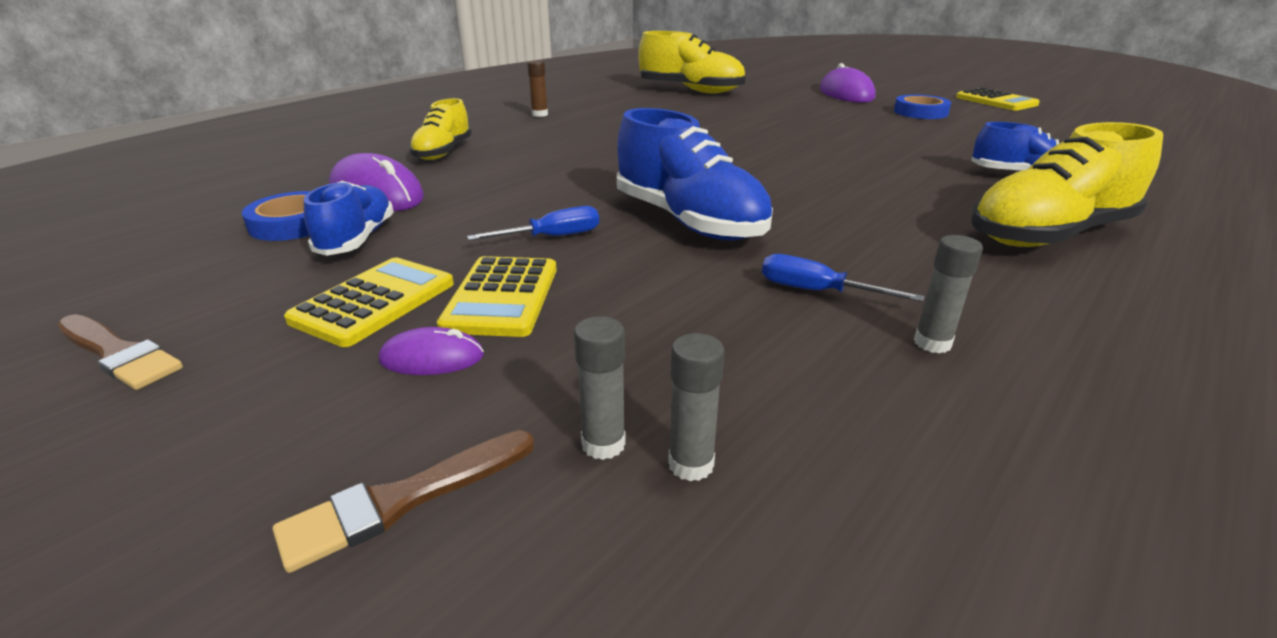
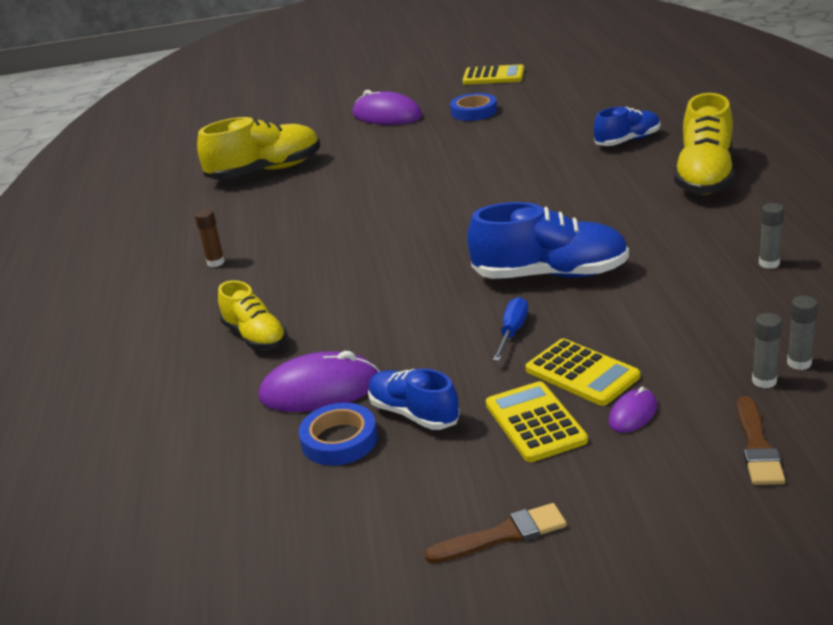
camera: 45 degrees left, 0 degrees up
(817, 291) = (689, 271): blue screwdriver -> none

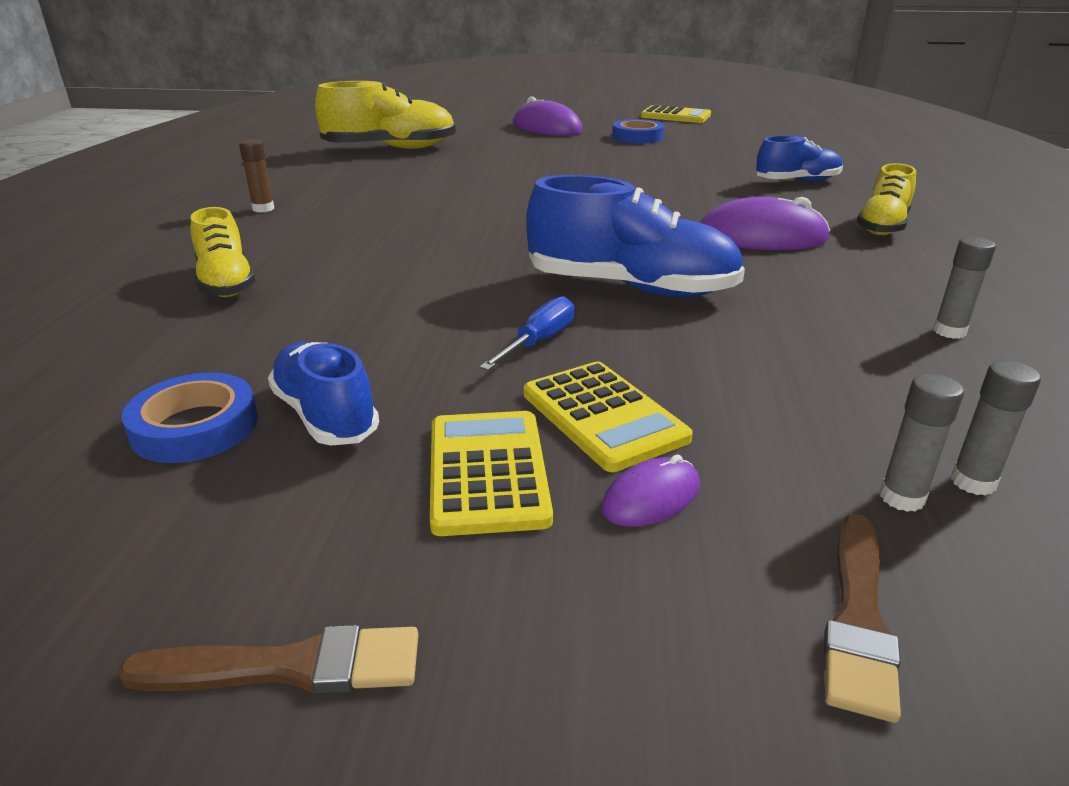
camera: 10 degrees right, 0 degrees up
(320, 389) = (237, 356): purple mouse -> purple mouse (761, 236)
(705, 177) = (882, 226): yellow shoe -> yellow shoe, size x0.61

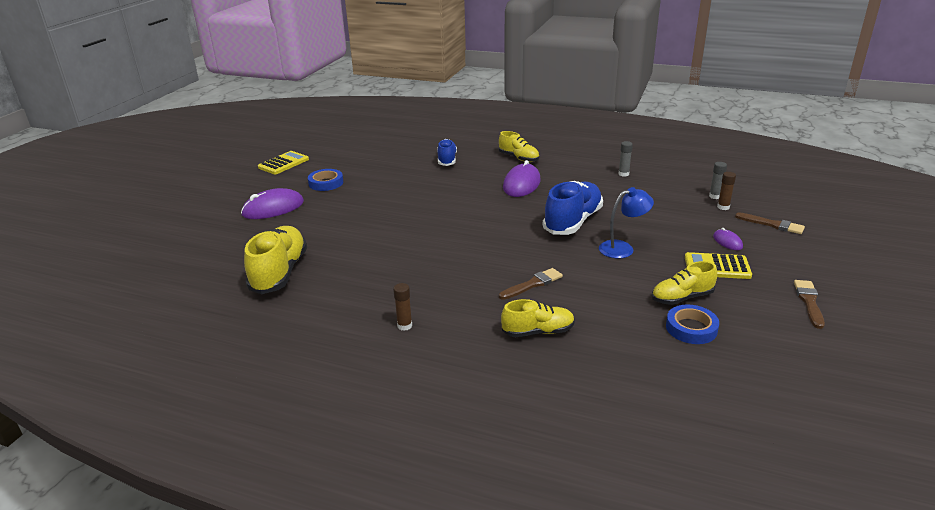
camera: 75 degrees left, 0 degrees up
(325, 415) = (682, 298): blue shoe -> yellow shoe
(375, 270) = (533, 284): none -> brown brush
(538, 341) = (623, 248): blue screwdriver -> blue lamp
(603, 416) = (681, 242): yellow calculator -> none
(902, 498) = (723, 207): grey glue stick -> brown glue stick

